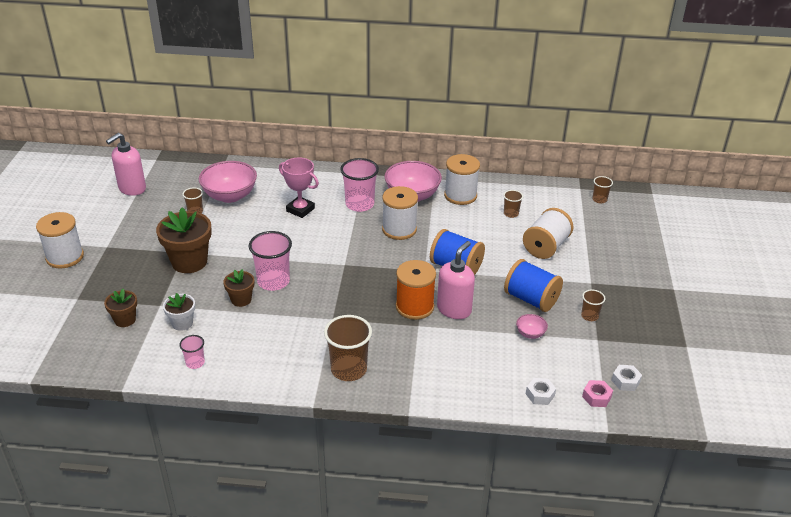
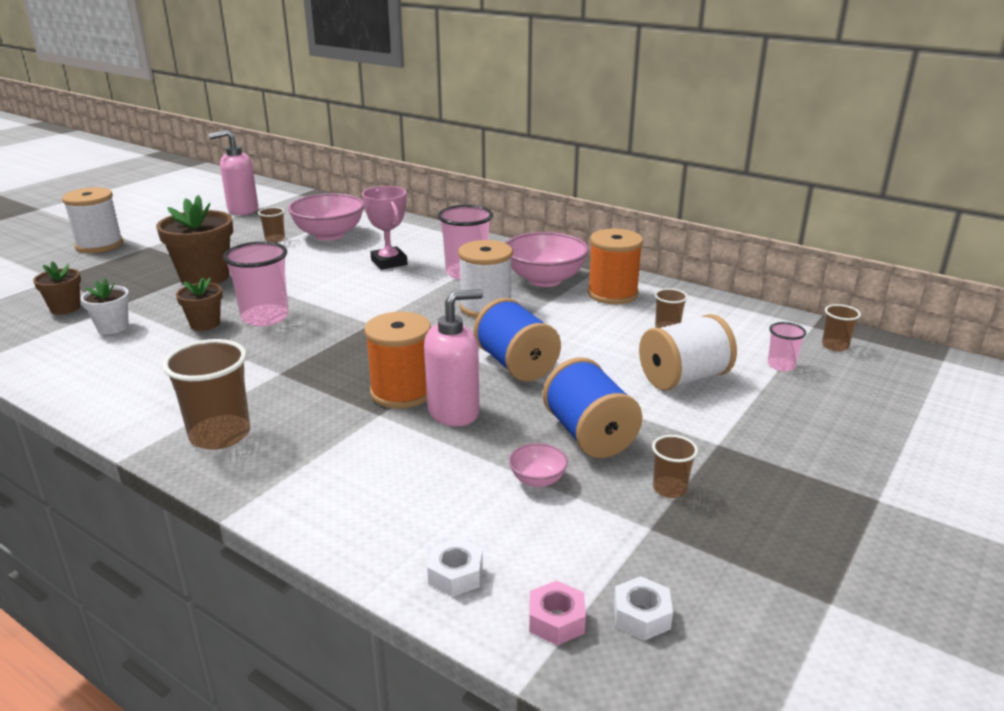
camera: 30 degrees right, 10 degrees down
(195, 363) = (65, 368): pink cup -> pink cup (781, 365)
(460, 195) = (612, 294): white spool -> orange spool

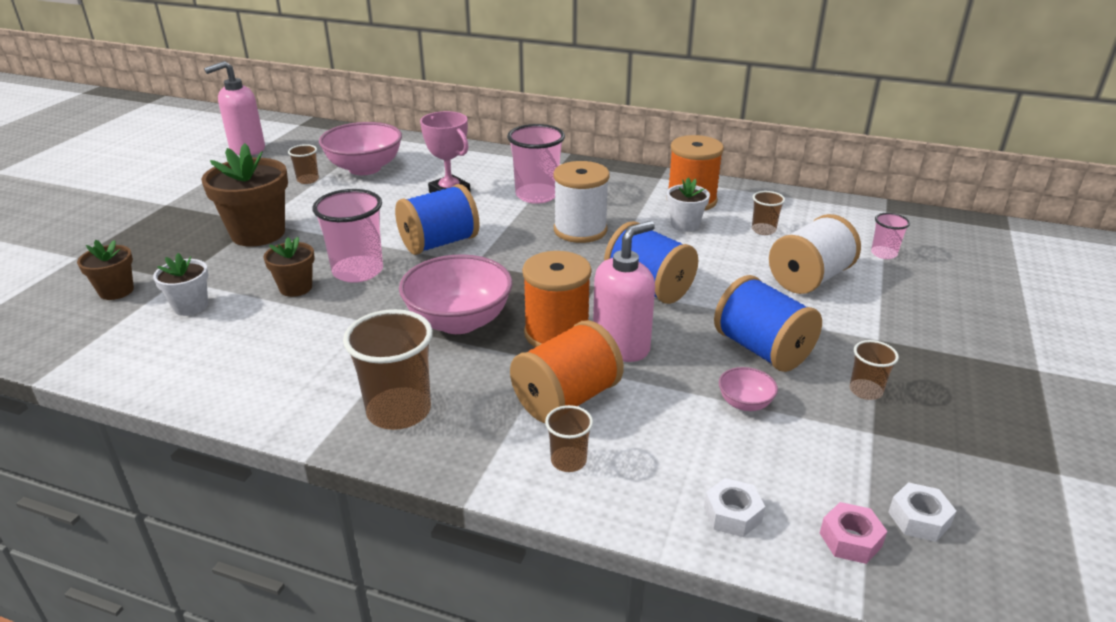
camera: 15 degrees left, 5 degrees up
(99, 245) = (104, 209): white spool -> none
(350, 303) = (439, 243): none -> blue spool
(371, 449) = (566, 399): none -> orange spool
(545, 280) = (618, 193): pink bowl -> pink bowl (459, 321)
(590, 314) = (685, 225): none -> white flower pot
(835, 346) = (916, 228): brown cup -> brown cup (568, 461)

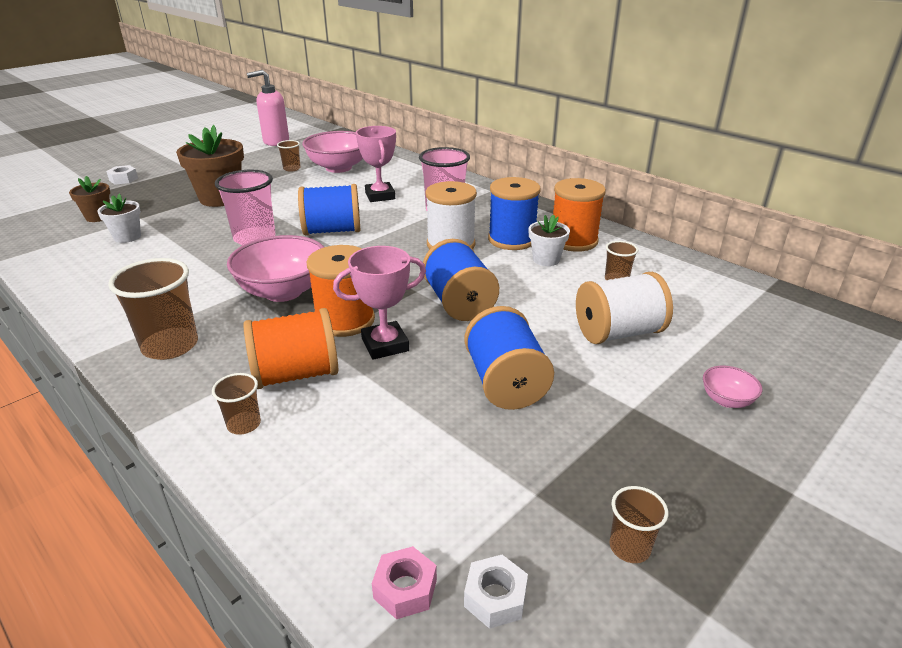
camera: 25 degrees right, 0 degrees up
(296, 288) = (202, 240): brown flower pot -> none
(621, 346) = (385, 345): pink soap dispenser -> pink trophy
(634, 212) = (512, 239): none -> blue spool
(732, 514) = (324, 520): white nut -> white nut (123, 179)
(745, 403) = (439, 425): pink bowl -> pink bowl (726, 400)
(865, 391) = (569, 452): brown cup -> brown cup (629, 547)
(883, 253) = (722, 329): pink cup -> none

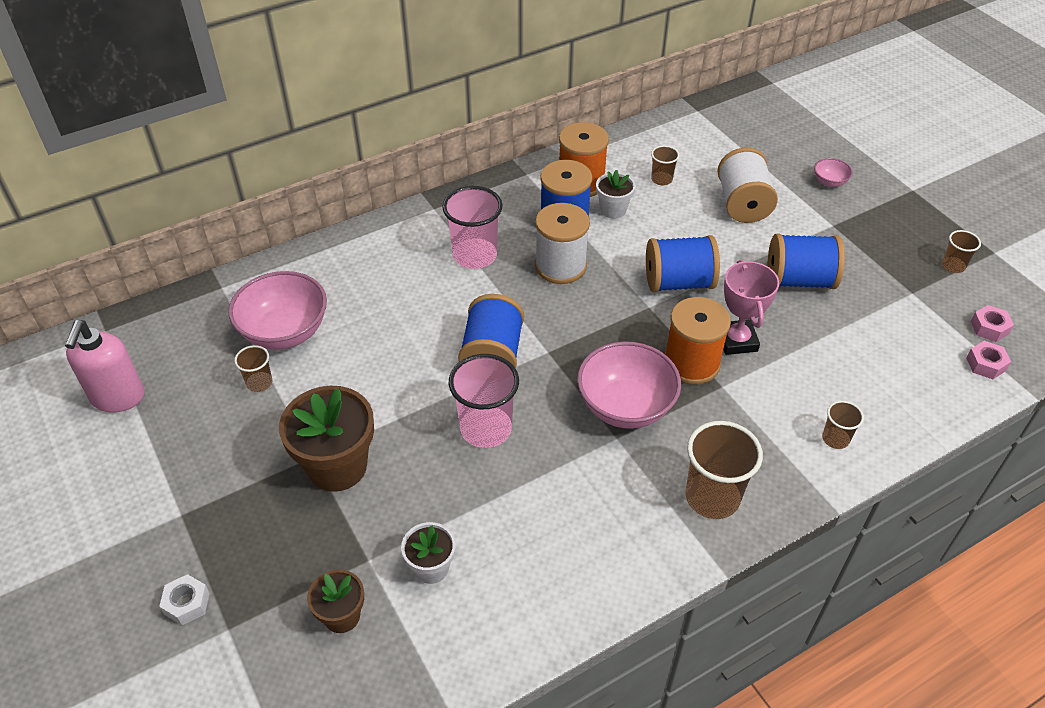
camera: 75 degrees left, 15 degrees up
(296, 374) = (772, 403): orange spool -> none
(380, 196) = (406, 302): pink trophy -> none
(495, 597) = (989, 328): white nut -> pink nut

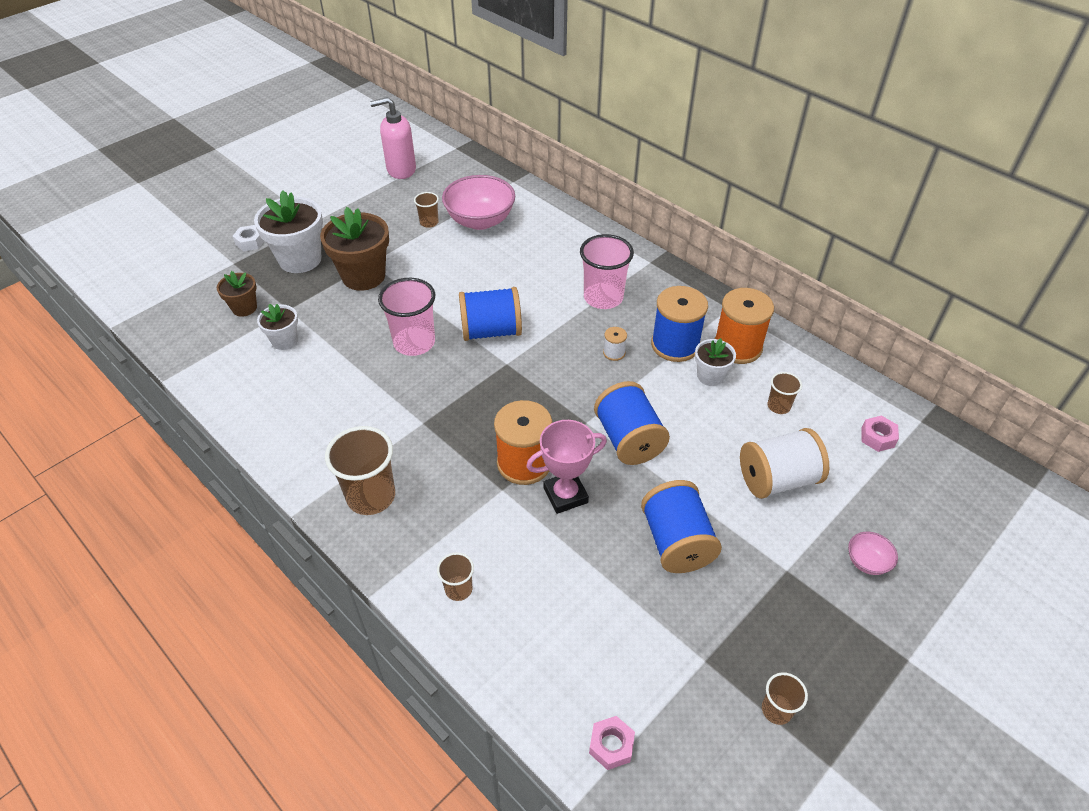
camera: 75 degrees right, 0 degrees up
(264, 538) = (300, 259): none -> white flower pot
(560, 266) = (614, 353): white spool -> white spool, size x0.45
(625, 406) = (459, 423): pink bowl -> none
(989, 328) = (677, 752): pink nut -> pink nut (877, 437)

